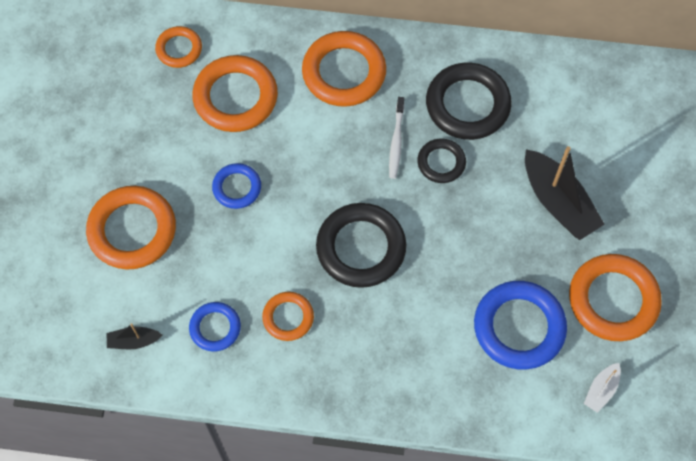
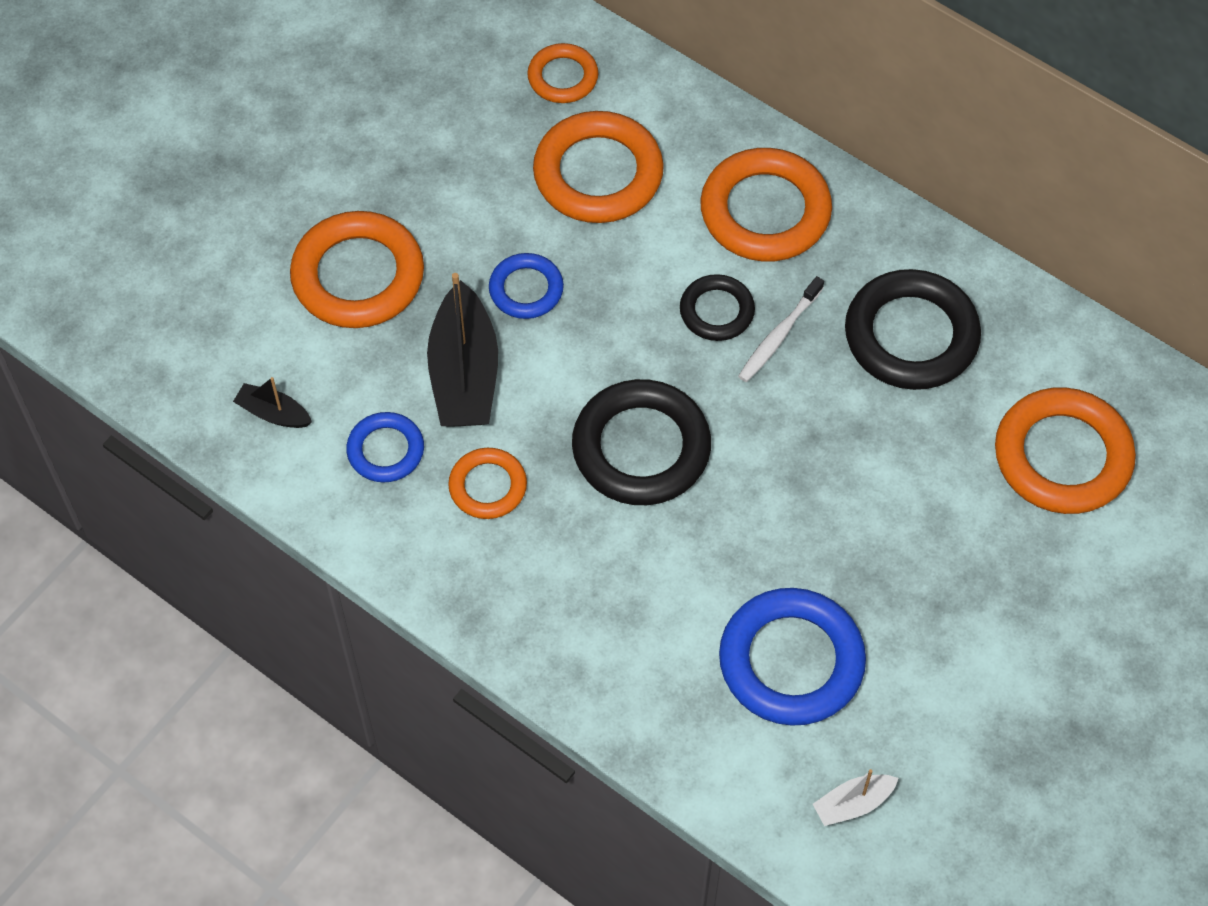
camera: 30 degrees right, 5 degrees down
(441, 163) = (823, 393): black ring -> black ring (716, 311)
(558, 202) = (955, 527): black boat -> black boat (464, 373)
(613, 300) = (949, 696): orange ring -> orange ring (1062, 456)

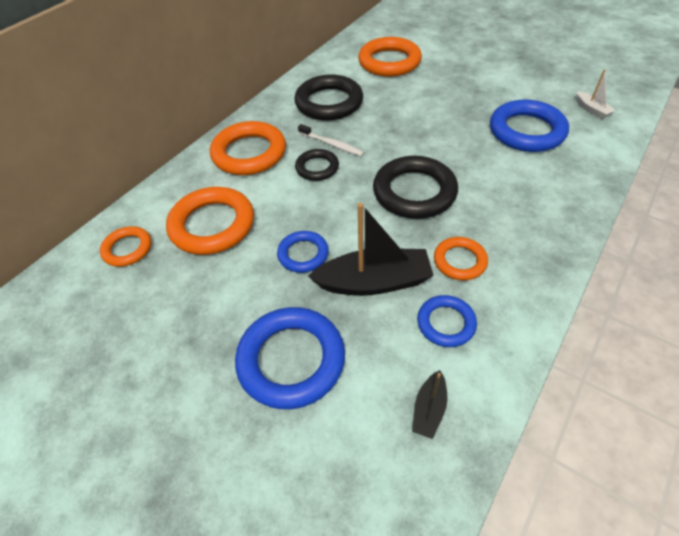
camera: 90 degrees left, 10 degrees down
(358, 276) = (291, 360): orange ring -> blue ring

